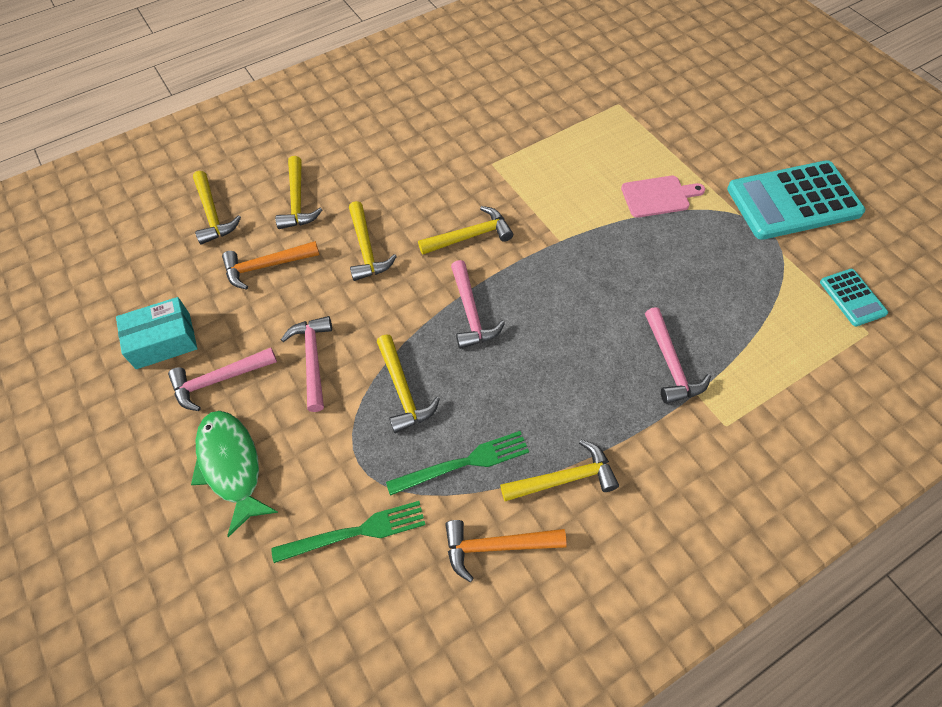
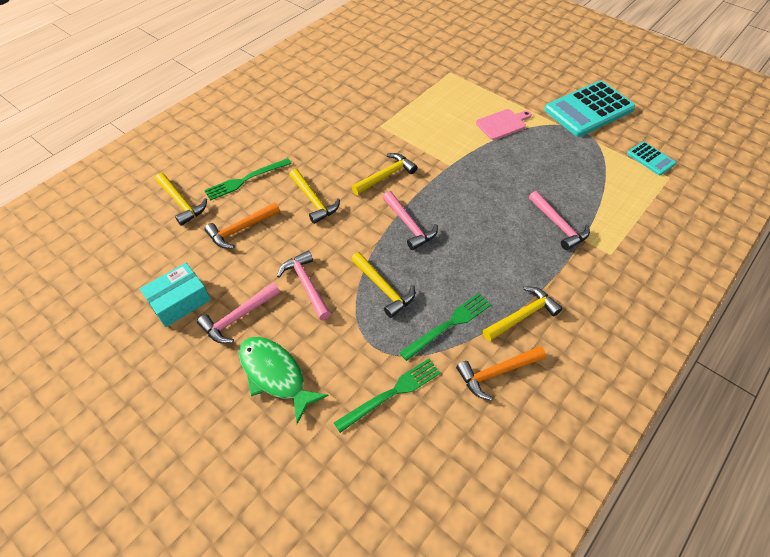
camera: 20 degrees left, 5 degrees down
(297, 201) = (246, 180): yellow hammer -> green fork

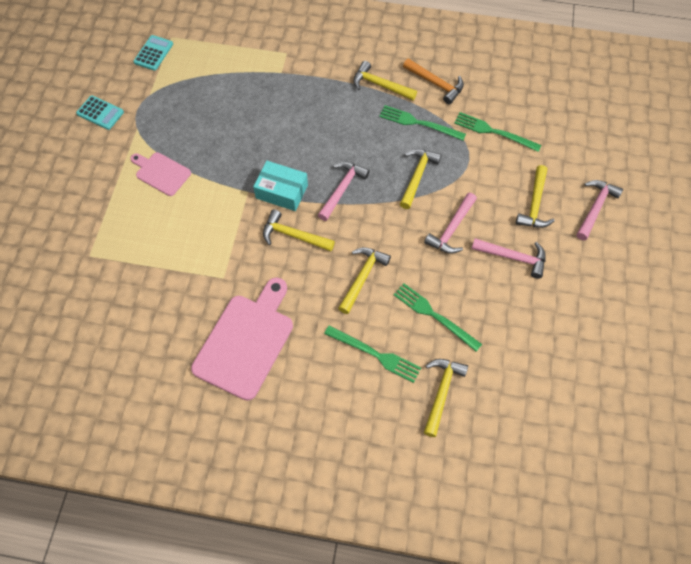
camera: 120 degrees left, 10 degrees up
(179, 301) = (532, 310): turquoise box -> turquoise box (281, 191)
(241, 229) = (434, 315): orange hammer -> green fork
(275, 375) = (534, 204): green fish -> yellow hammer
(319, 120) = (246, 341): none -> pink cutting board
(558, 225) = (276, 91): pink hammer -> pink hammer (595, 208)
(588, 109) = (100, 113): turquoise calculator -> turquoise calculator, size x0.48

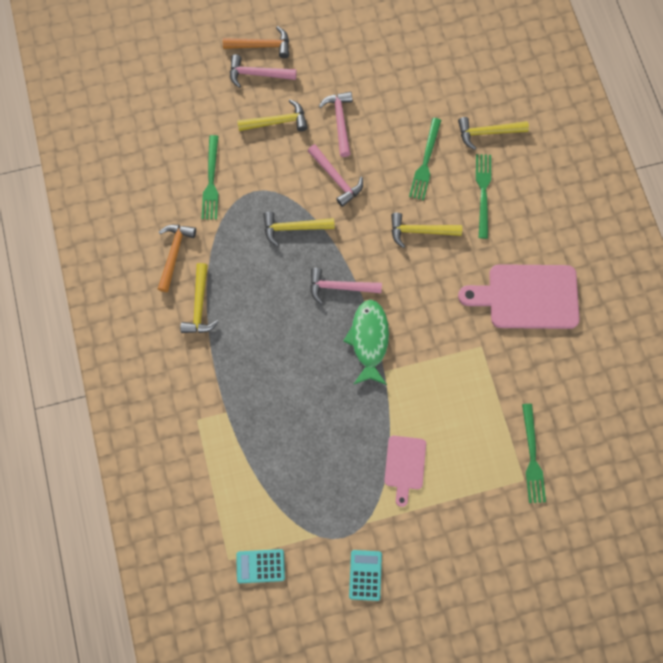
camera: 115 degrees left, 10 degrees up
(281, 191) = (369, 340): turquoise box -> green fish
(293, 235) = (409, 307): yellow hammer -> none
(419, 123) = (231, 250): green fork -> green fork (532, 457)
(451, 229) = (336, 178): pink hammer -> pink hammer turned 45 degrees clockwise
(628, 223) = (261, 46): none -> orange hammer

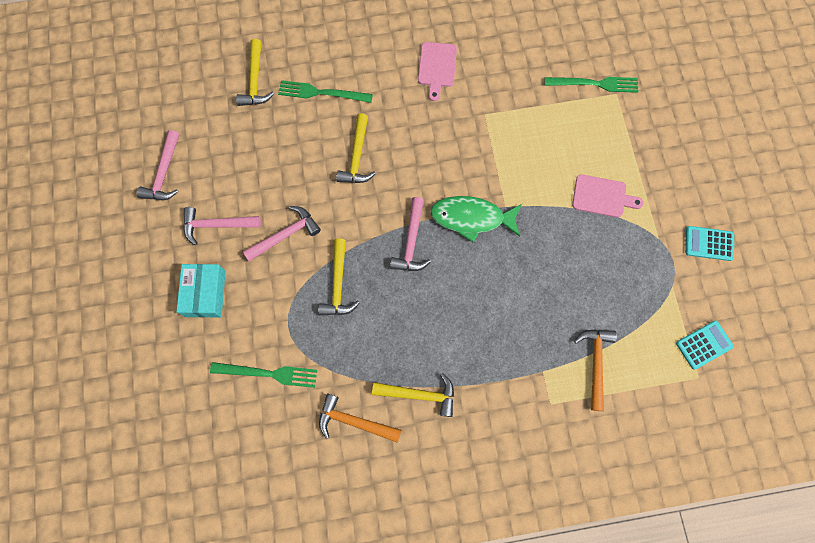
camera: 85 degrees left, 0 degrees up
(258, 74) = (139, 311): pink hammer -> pink hammer (164, 173)
(260, 566) = (704, 345): turquoise calculator -> turquoise calculator turned 120 degrees counterclockwise
(261, 46) = (102, 304): orange hammer -> orange hammer (595, 363)
(277, 122) = (205, 293): yellow hammer -> turquoise box
(425, 162) = (279, 143): green fork -> none
(527, 296) = (437, 67): pink cutting board -> pink cutting board, size x0.55

